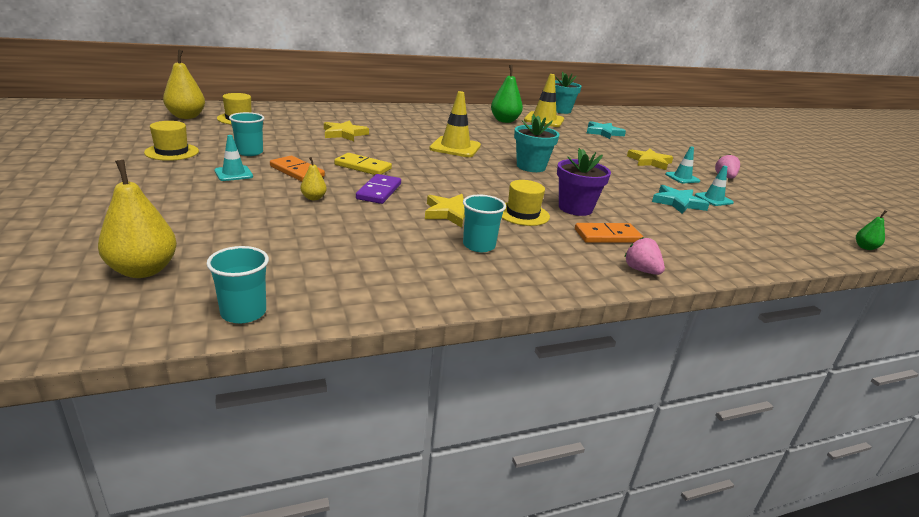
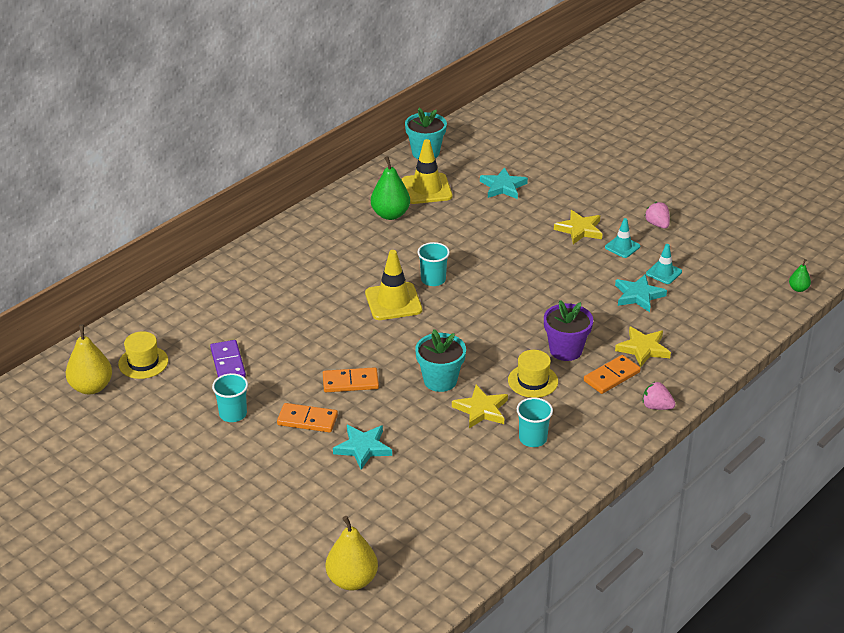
camera: 25 degrees left, 10 degrees up
(172, 152) = (170, 451): yellow hat -> none
(233, 174) = (263, 452): turquoise traffic cone -> none
(243, 312) = (454, 577): turquoise cup -> turquoise cup (433, 279)
(313, 198) = (363, 448): yellow pear -> turquoise star
(344, 134) = (271, 334): yellow star -> yellow star (643, 349)
(363, 167) = (350, 382): yellow domino -> orange domino
(379, 191) = (401, 411): purple domino -> purple domino (228, 363)
(531, 167) = (485, 300): turquoise flower pot -> turquoise flower pot (440, 380)

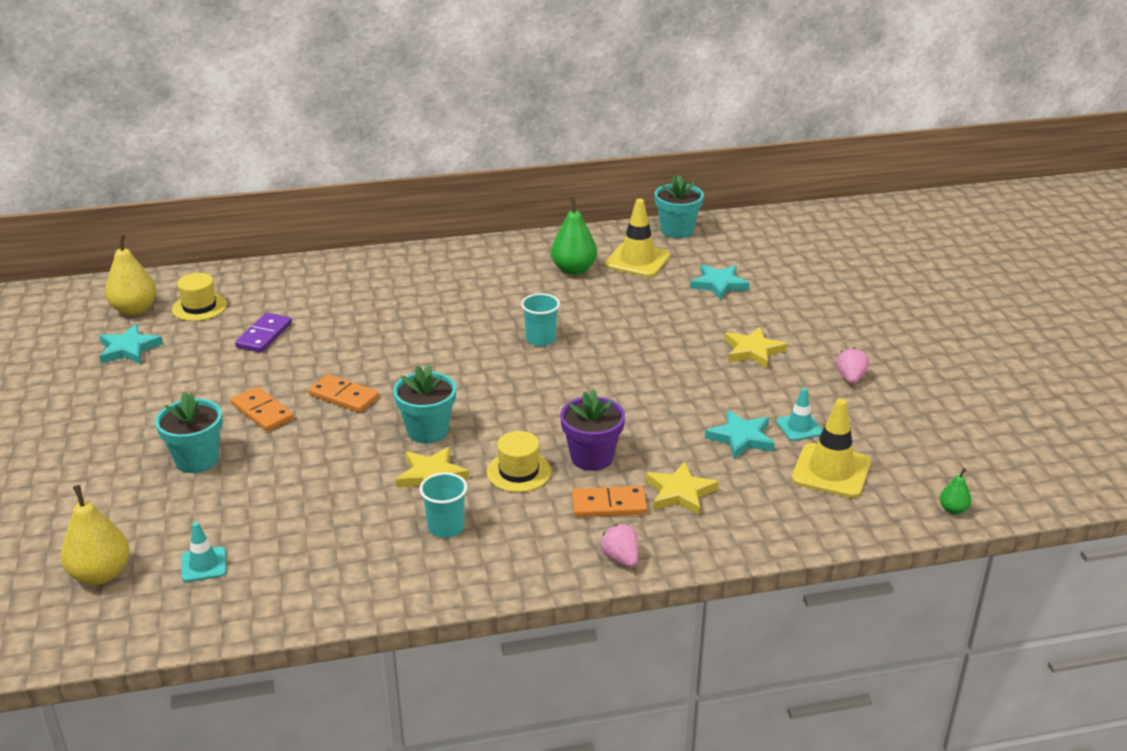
camera: 35 degrees right, 5 degrees down
(233, 414) = (209, 378): turquoise cup -> none
(308, 475) = (197, 460): none -> turquoise flower pot
(363, 448) = (275, 459): turquoise star -> turquoise star (129, 349)
(393, 302) = (477, 343): yellow traffic cone -> yellow traffic cone (831, 471)
(622, 247) = (781, 384): turquoise traffic cone -> turquoise traffic cone (204, 565)

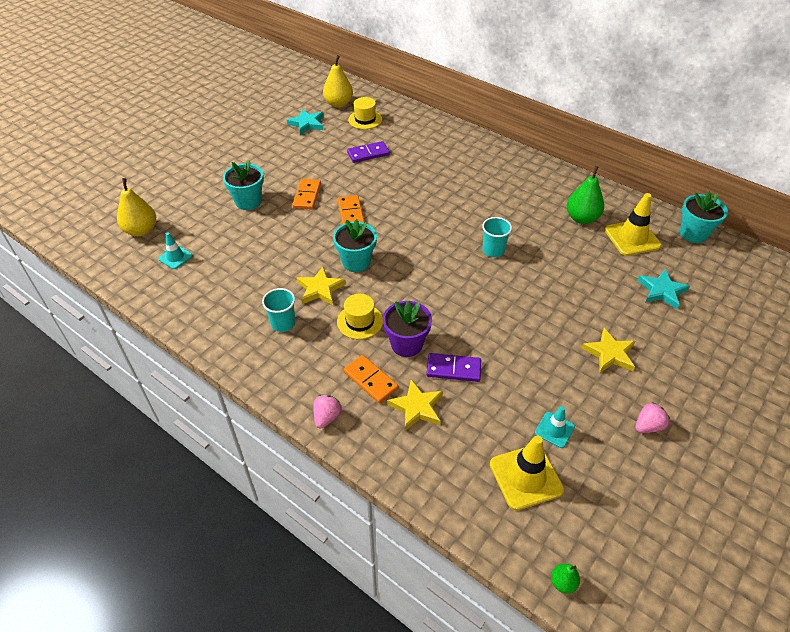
camera: 50 degrees right, 15 degrees up
(661, 445) = (453, 369): none -> purple domino
(741, 438) = (506, 405): turquoise star -> none

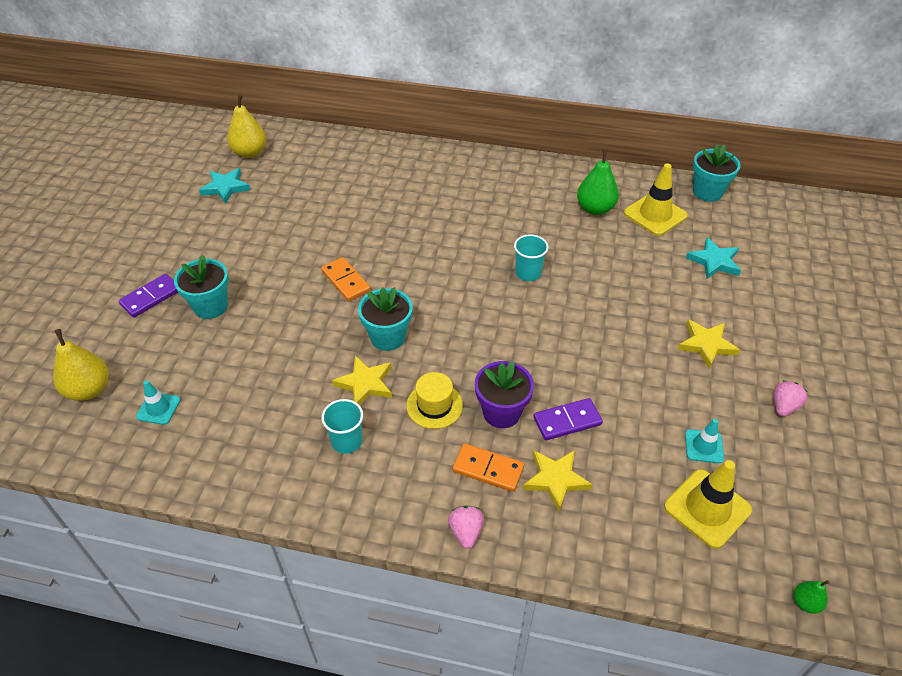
camera: 25 degrees left, 0 degrees up
(307, 196) = (280, 276): orange domino -> none
(365, 119) = (294, 163): yellow hat -> none
(368, 154) = (323, 203): purple domino -> purple domino (151, 297)

